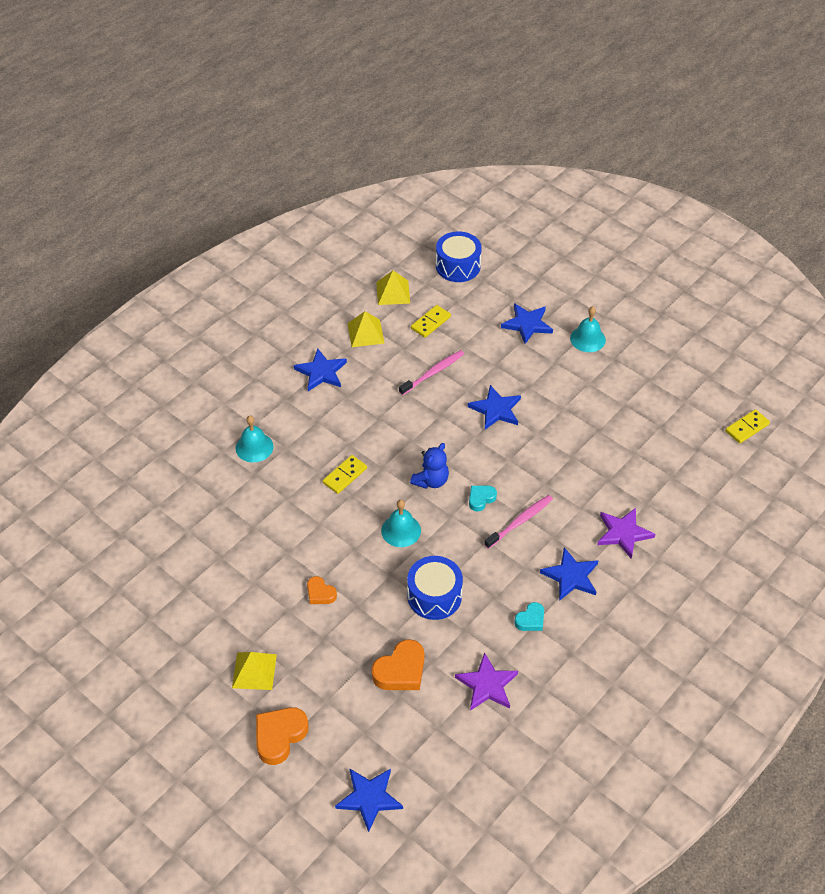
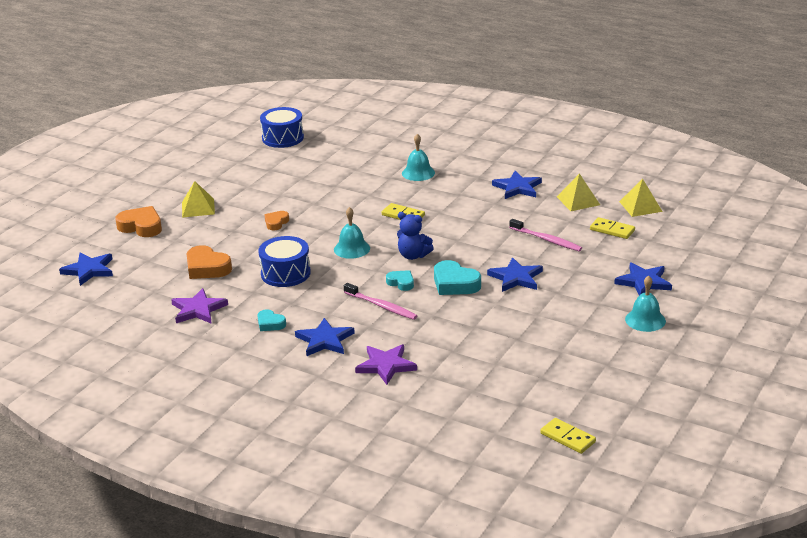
camera: 80 degrees right, 20 degrees down
(458, 266) = (702, 234): blue drum -> blue drum (283, 138)
(494, 457) = (455, 284): none -> turquoise heart

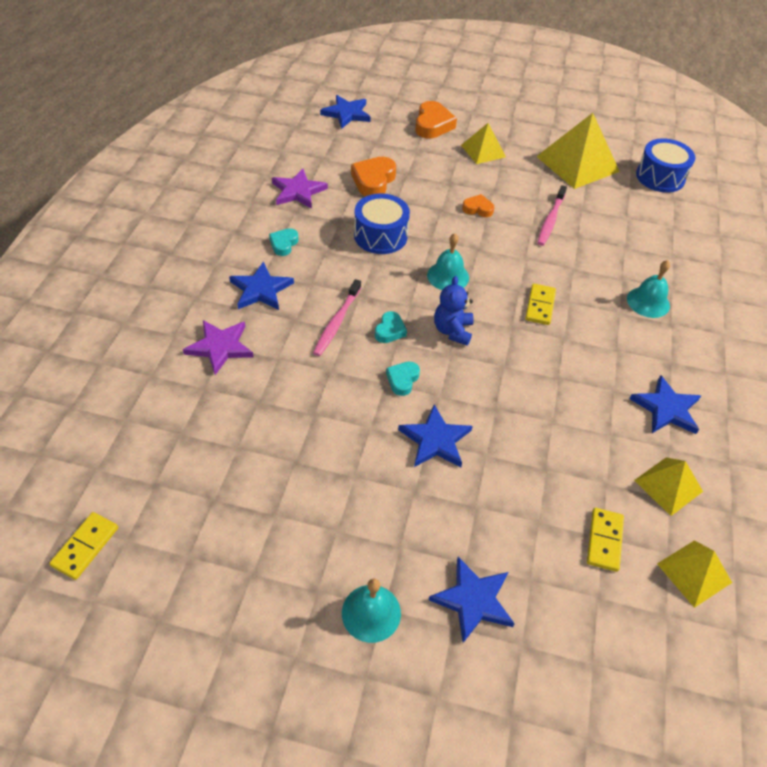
camera: 70 degrees right, 20 degrees up
(244, 168) = (577, 164): none -> yellow pyramid
(455, 284) = (402, 380): turquoise heart -> turquoise heart, size x0.59
(547, 240) = (543, 461): pink toothbrush -> pink toothbrush (550, 220)

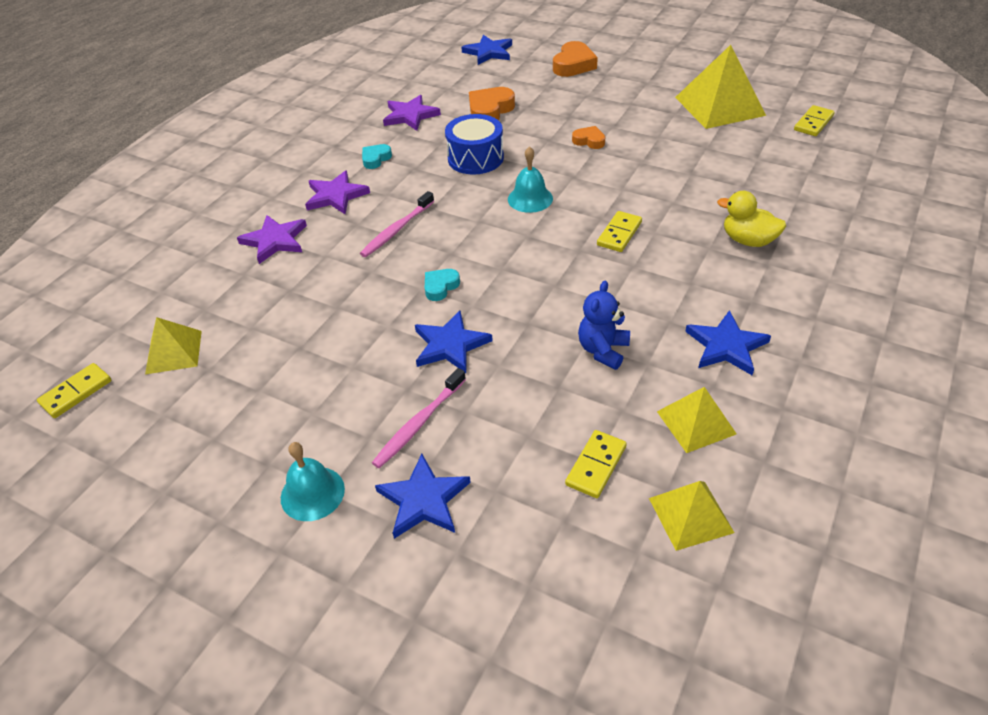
camera: 20 degrees right, 5 degrees down
(261, 289) = (336, 196): blue star -> purple star
(390, 330) = (447, 242): turquoise heart -> none
(452, 331) = (513, 248): blue teddy bear -> blue teddy bear (603, 350)
(483, 151) = (618, 90): yellow pyramid -> yellow pyramid (173, 352)
(550, 220) = (666, 156): pink toothbrush -> pink toothbrush (418, 424)
(648, 302) = (748, 240): turquoise bell -> yellow duck
(660, 177) = (813, 123): blue drum -> yellow domino

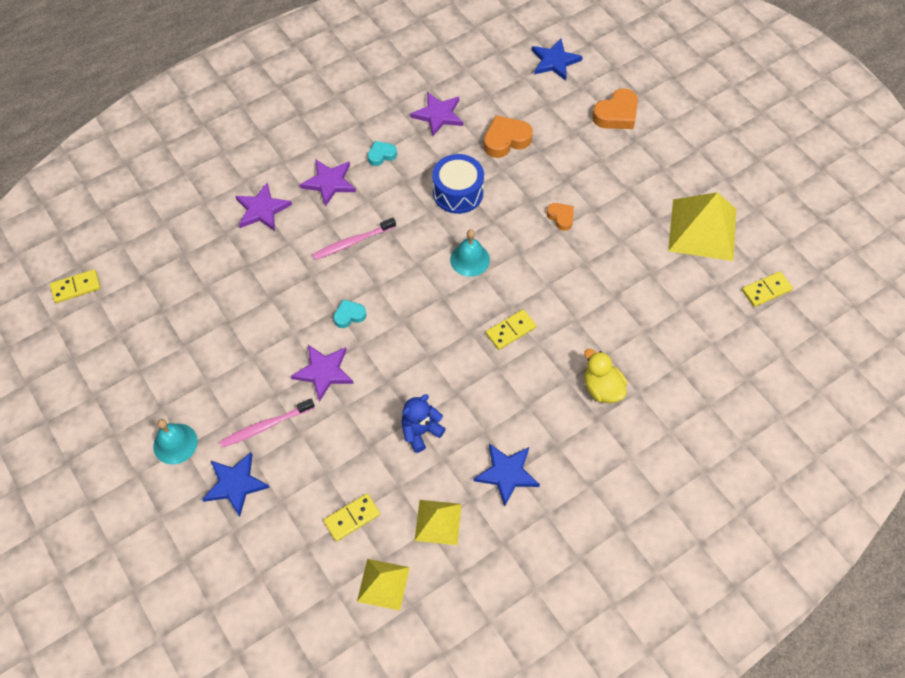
camera: 25 degrees right, 15 degrees up
(173, 352) = (148, 283): yellow pyramid -> none
(450, 345) = (324, 372): blue star -> purple star

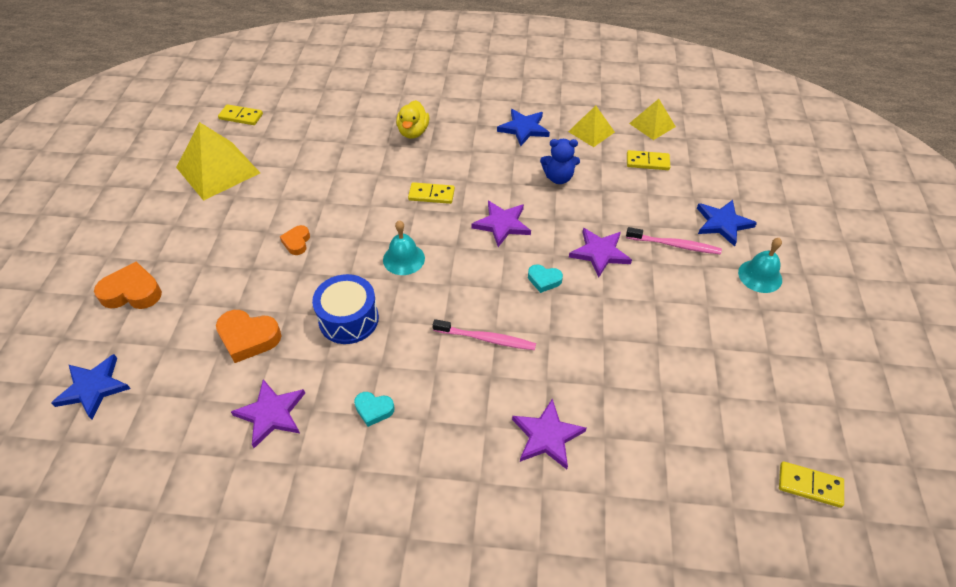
camera: 140 degrees left, 10 degrees down
(329, 182) = (453, 417): purple star -> purple star (502, 224)

